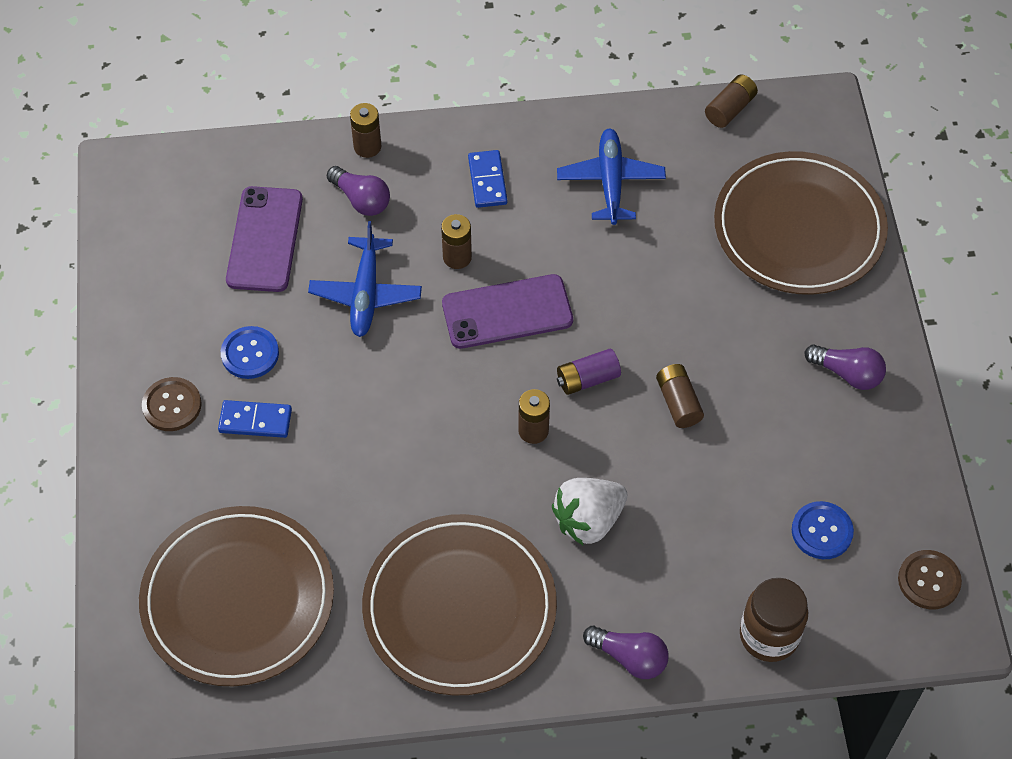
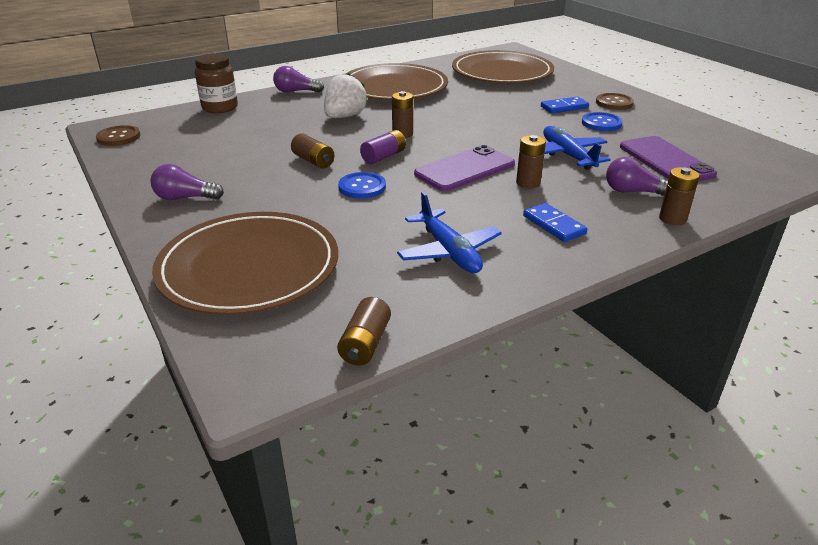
camera: 155 degrees right, 25 degrees down
(822, 531) = (194, 139): blue button -> blue button (362, 187)

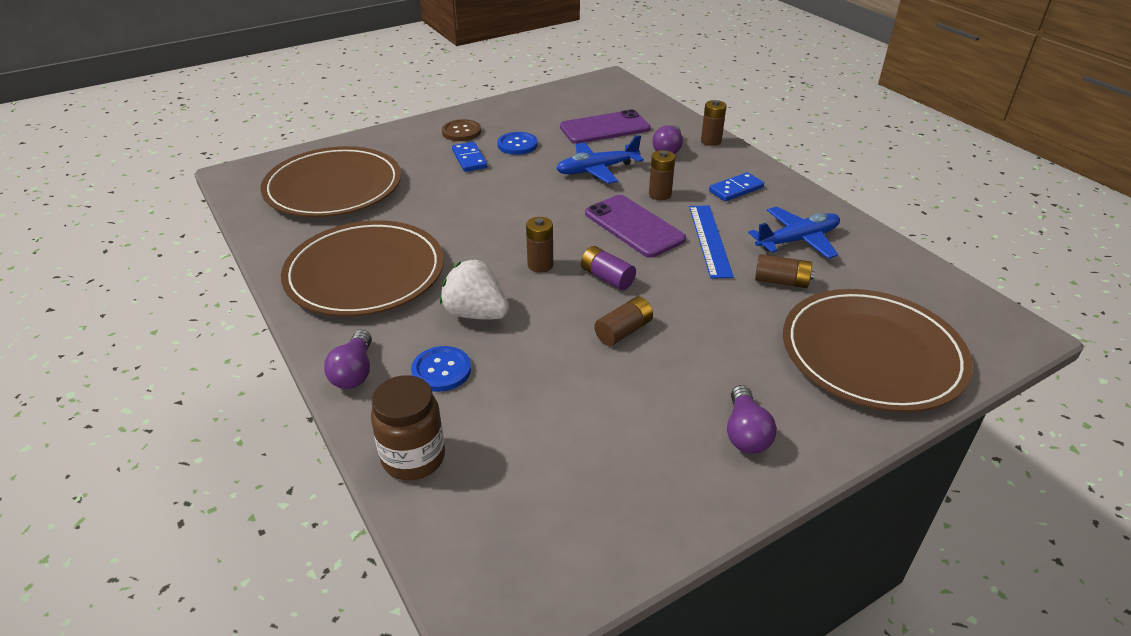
camera: 90 degrees left, 5 degrees up
(118, 137) = (542, 577): brown button -> none
(362, 187) = (687, 291): blue button -> blue button (441, 370)
(365, 344) = (942, 280): brown battery -> brown battery (781, 281)
(444, 202) = (709, 240): none -> blue ruler

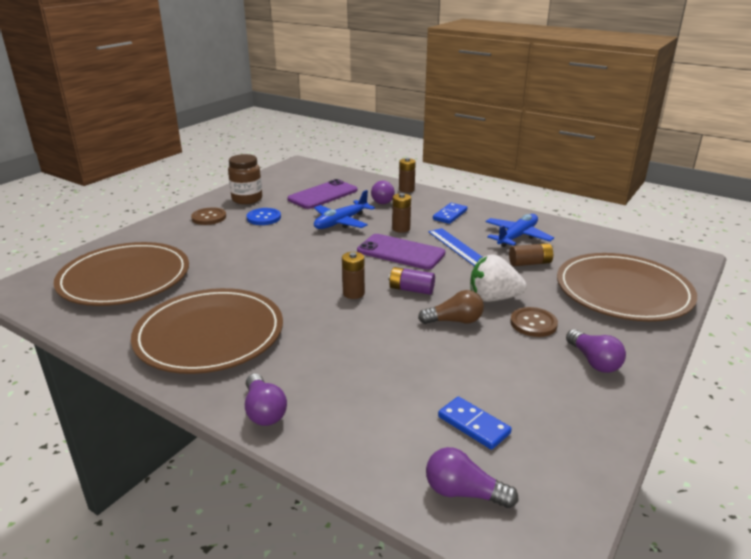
camera: 25 degrees left, 10 degrees down
(413, 458) = (372, 459): brown jar -> brown jar (247, 199)
(441, 370) = (339, 387): blue button -> none
(469, 159) = (232, 234): blue domino -> blue domino (473, 425)
(471, 526) = (463, 492): none -> purple light bulb
(476, 314) = (332, 339): white strawberry -> white strawberry (493, 298)
(623, 331) = (454, 321): brown battery -> brown light bulb
(714, 362) = (533, 323): none -> brown button

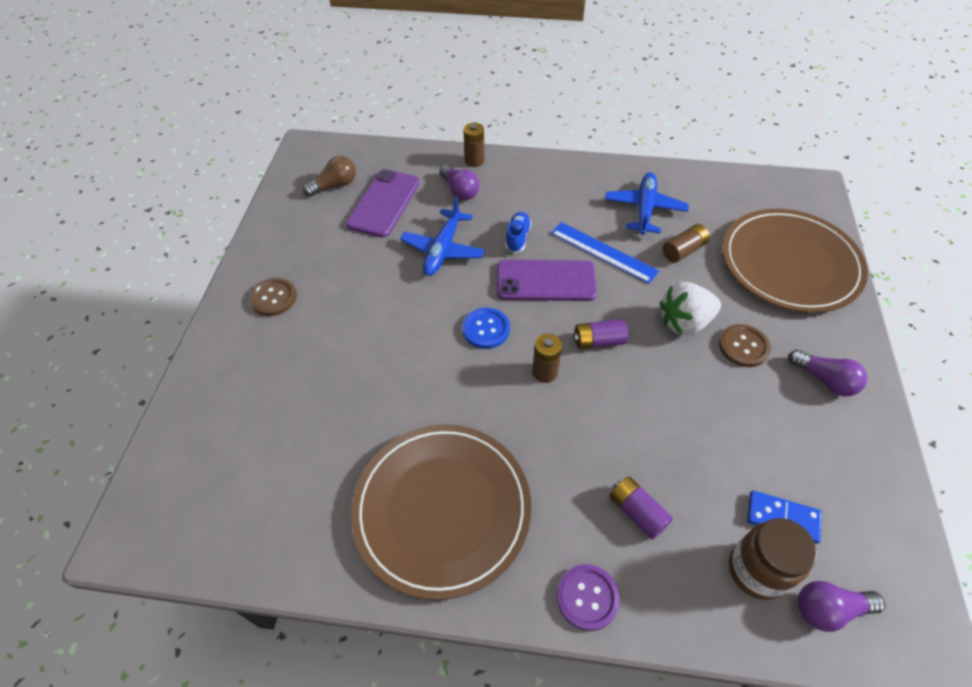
camera: 25 degrees left, 25 degrees up
(125, 278) = (259, 457): brown plate -> none
(247, 199) = (295, 244): brown jar -> brown jar (756, 570)
(264, 218) = (344, 274): blue button -> blue button (486, 329)
(264, 411) = (587, 597): purple light bulb -> purple button
(350, 381) = (637, 512): none -> purple battery
(401, 228) = (517, 238): brown battery -> blue shoe
(450, 215) = (553, 194): blue domino -> none
(454, 321) = (672, 374): brown light bulb -> brown light bulb (335, 185)

